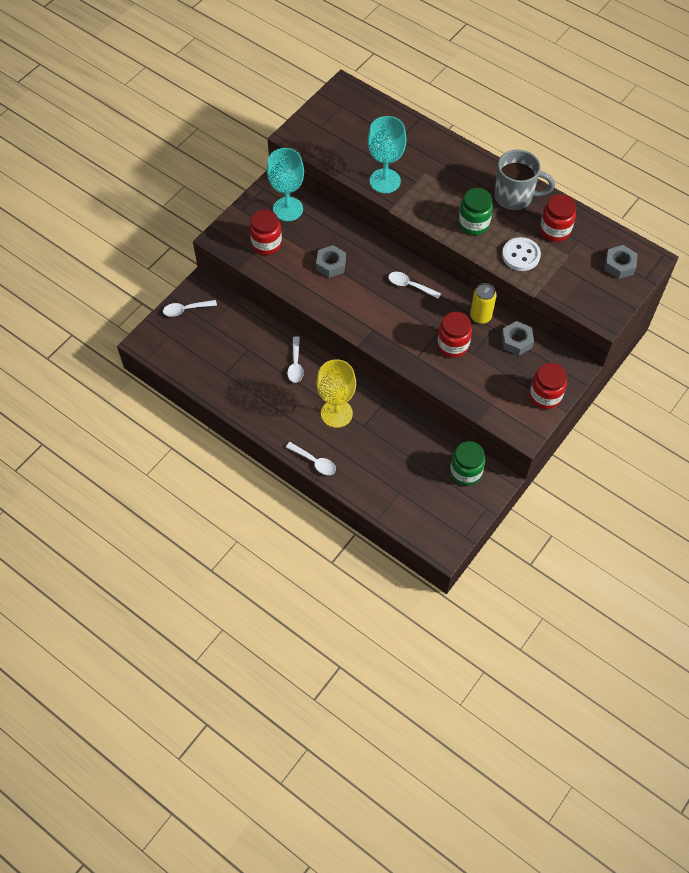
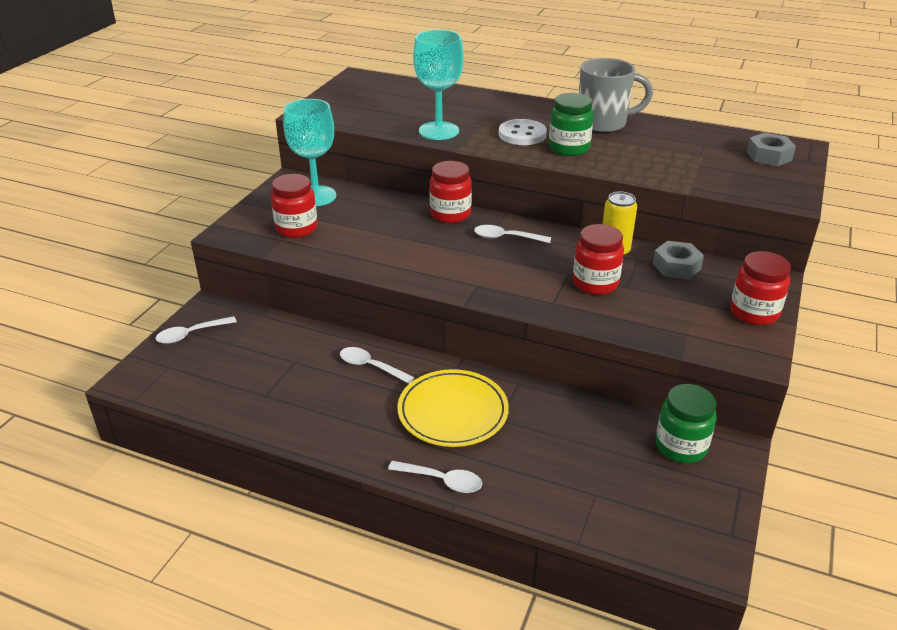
camera: 15 degrees left, 25 degrees down
(295, 364) = (370, 366): white spoon -> white spoon turned 135 degrees clockwise
(331, 264) = (391, 234): grey nut -> none
(336, 413) = (453, 412): yellow goblet -> yellow plate
(521, 255) = (644, 164): white button -> white button (522, 134)
(555, 230) = (670, 141): red jar -> red jar (450, 214)

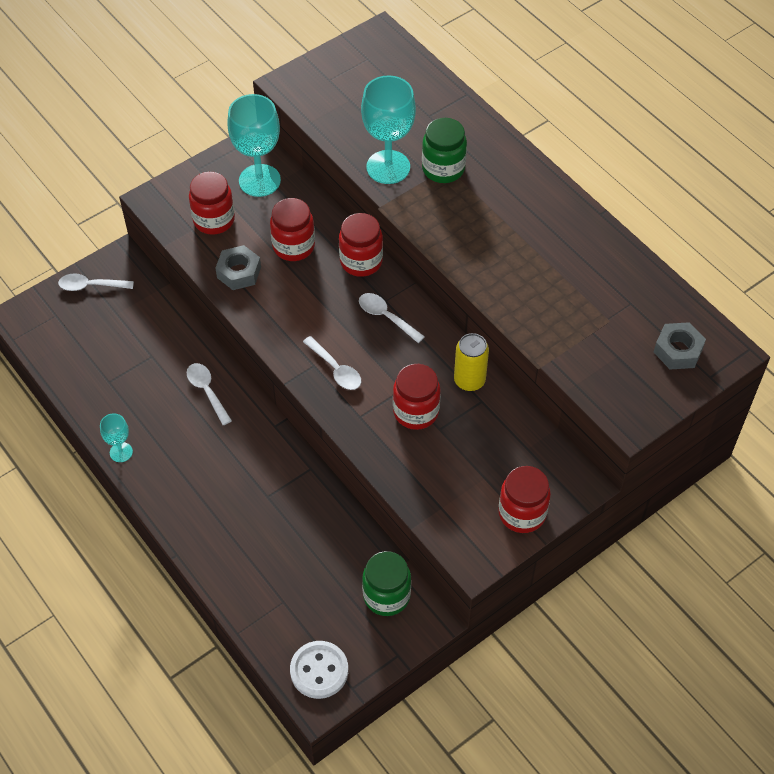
camera: 30 degrees right, 20 degrees up
(323, 444) = (121, 452): none -> turquoise goblet
(384, 223) = (293, 246): none -> red jar
(442, 481) = (182, 530): white spoon -> white spoon (336, 369)
(453, 412) = (237, 470): yellow plate -> none
(522, 134) = (463, 208): white button -> white button (319, 670)
(569, 148) = (489, 249): green jar -> green jar (443, 169)
(604, 124) = (560, 225): grey mug -> none
(676, 266) = (508, 426): grey nut -> grey nut (239, 272)

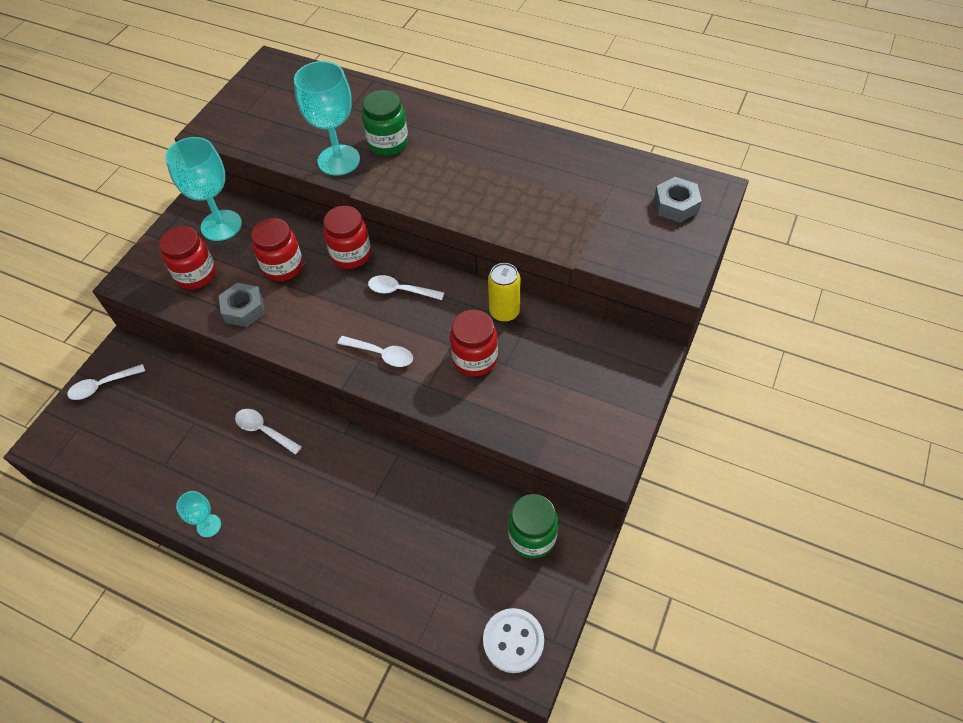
camera: 25 degrees left, 0 degrees up
(522, 513) = (620, 403): red jar -> none

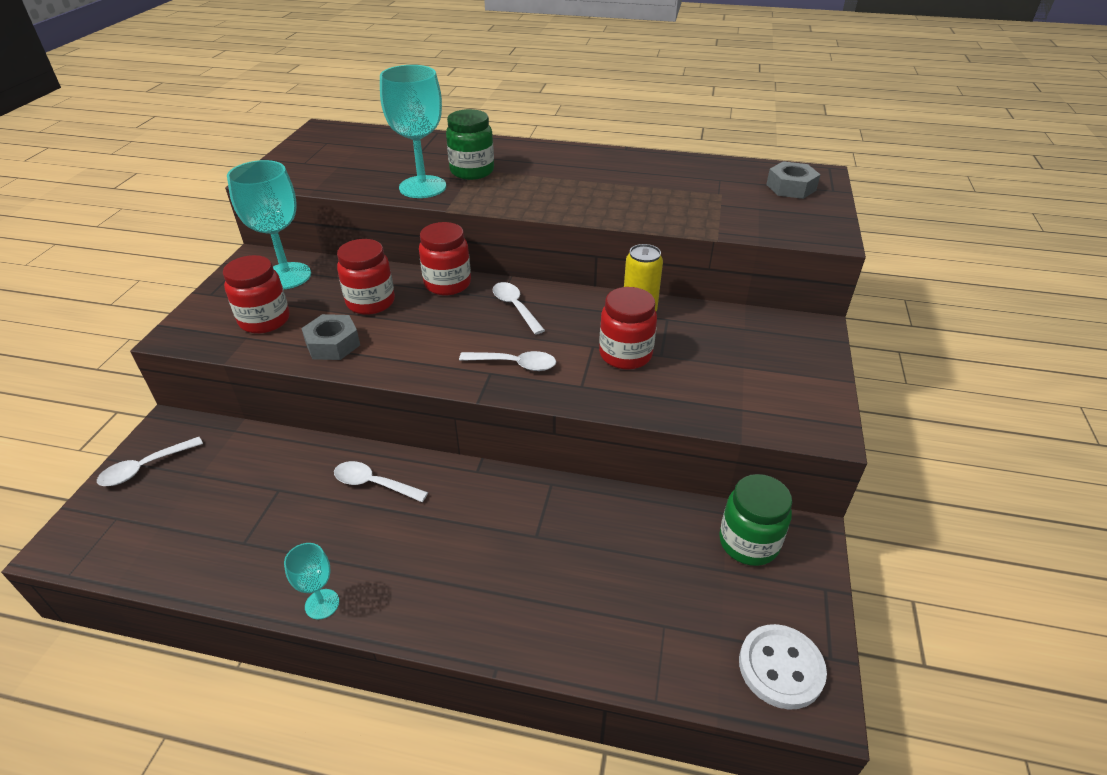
camera: 15 degrees left, 15 degrees down
(400, 290) = (515, 307): white spoon -> white spoon turned 60 degrees clockwise

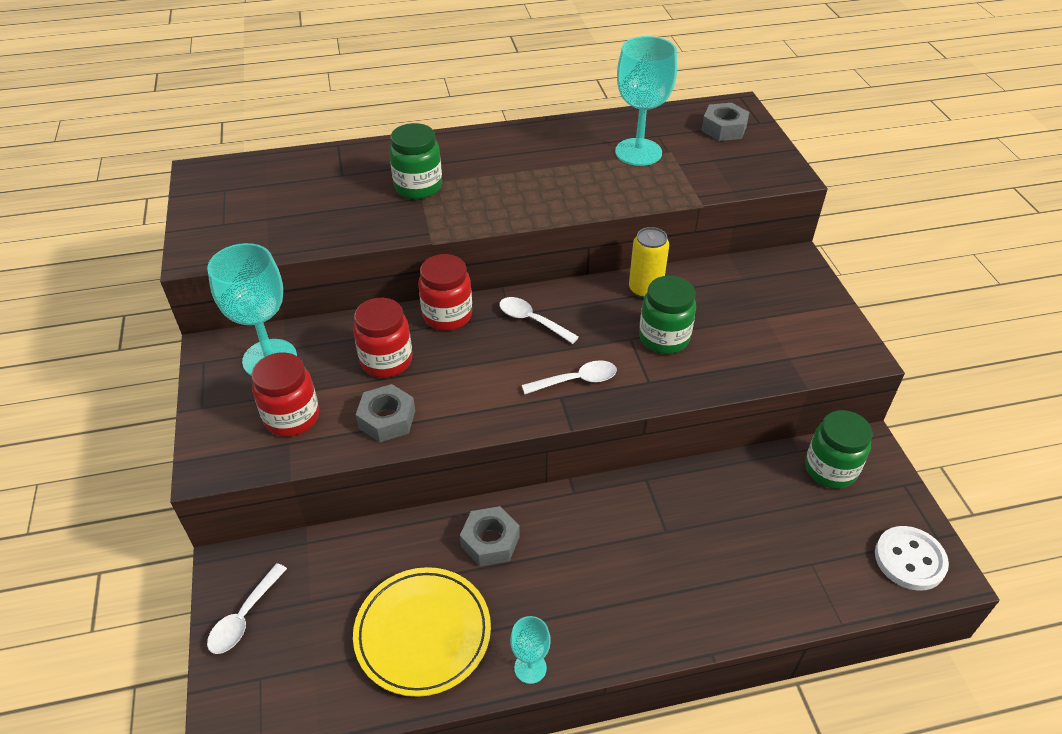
camera: 25 degrees left, 5 degrees up
(260, 536) = (423, 633): none -> yellow plate
(373, 484) = (490, 541): white spoon -> grey nut
(422, 187) = (384, 220): turquoise goblet -> turquoise goblet (638, 152)
(625, 355) = (664, 338): red jar -> green jar

